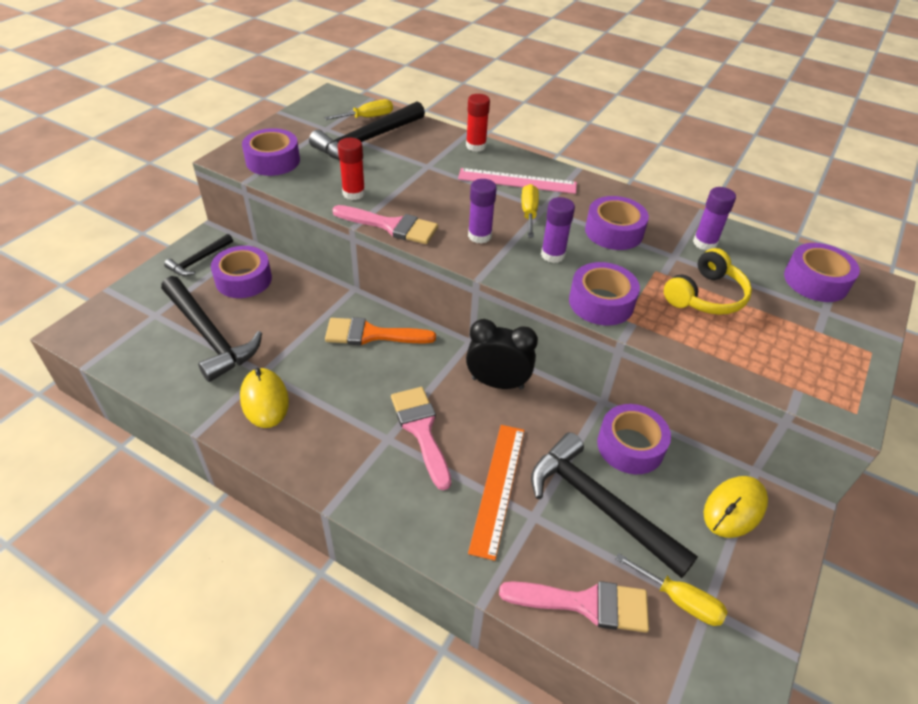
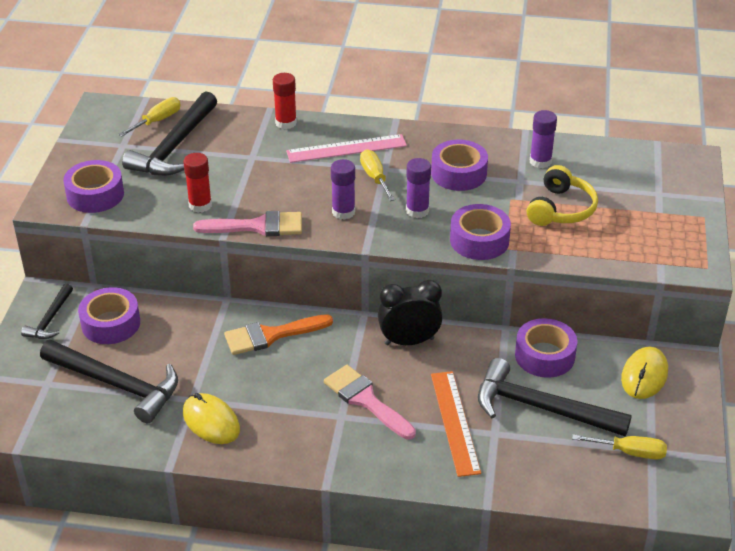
camera: 20 degrees left, 5 degrees down
(586, 604) = (563, 478): pink brush -> none
(815, 281) = (642, 169): purple tape -> none

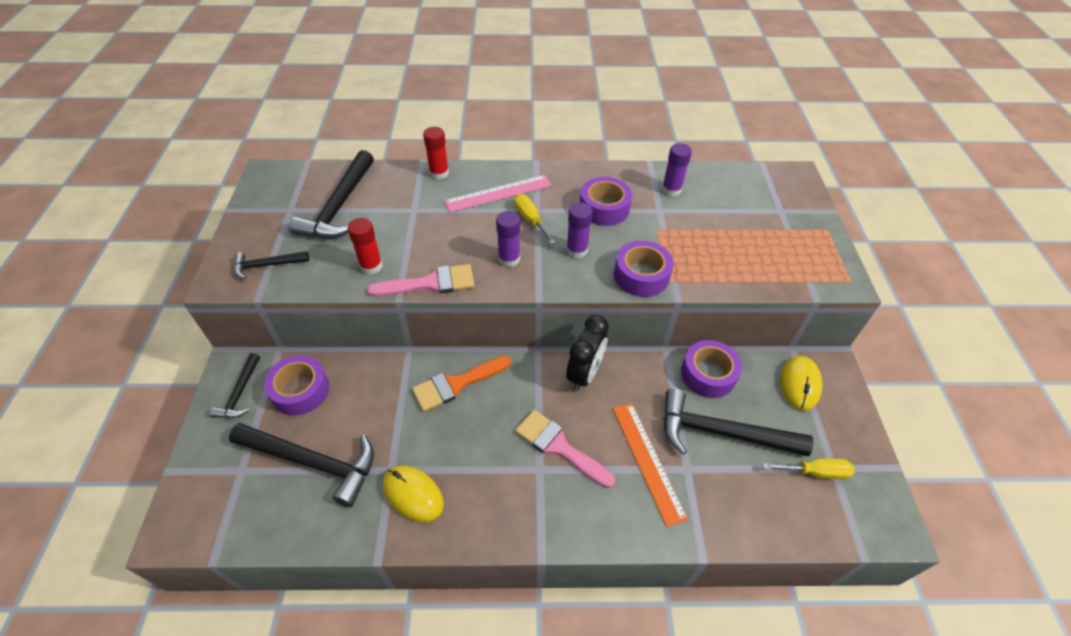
camera: 10 degrees left, 10 degrees up
(95, 195) = (266, 265): purple tape -> black hammer
(157, 121) = (320, 182): yellow screwdriver -> none
(409, 341) = (584, 374): black clock -> black clock turned 135 degrees clockwise
(561, 209) = (704, 235): yellow headphones -> none

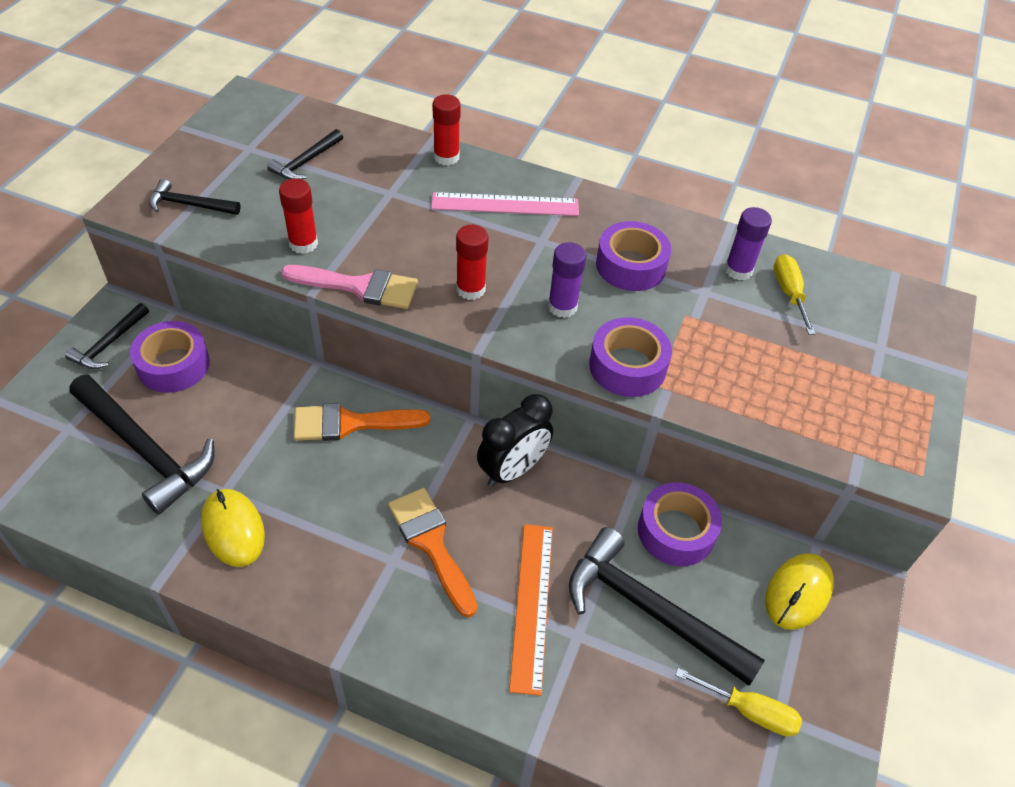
camera: 20 degrees right, 0 degrees up
(339, 207) = (305, 162): black hammer -> black hammer, size x0.53
(509, 259) = (470, 289): purple glue stick -> red glue stick
(530, 220) = (526, 250): yellow screwdriver -> yellow screwdriver (789, 293)
(559, 446) = (431, 543): pink brush -> orange brush

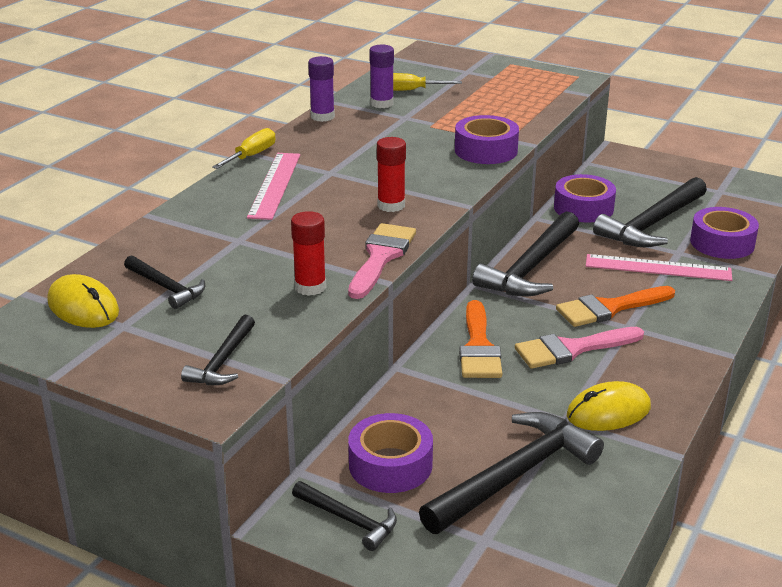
camera: 80 degrees left, 20 degrees down
(346, 502) = (571, 349): none -> pink brush
(446, 157) = (189, 210): red glue stick -> none
(513, 470) = (530, 268): black clock -> black hammer
(532, 605) = (658, 268): orange ruler -> pink ruler
(562, 307) = (417, 169): purple glue stick -> purple glue stick (322, 117)
(630, 266) = (370, 140): purple tape -> purple tape (722, 243)
(749, 711) = (719, 199): yellow screwdriver -> yellow screwdriver (251, 156)
(798, 593) = (628, 173): yellow mouse -> yellow mouse (83, 307)

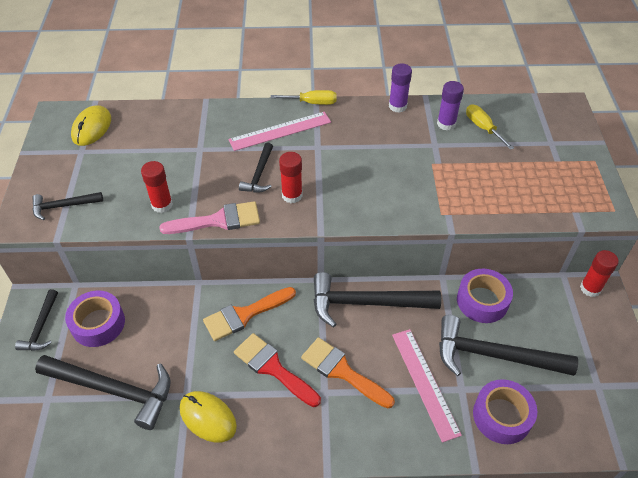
camera: 60 degrees right, 20 degrees up
(167, 288) = (128, 147): black hammer -> black hammer (259, 174)
(486, 150) = (417, 209): purple tape -> none
(571, 349) = (273, 368): pink brush -> red brush
(613, 157) = (590, 288): none -> red glue stick

